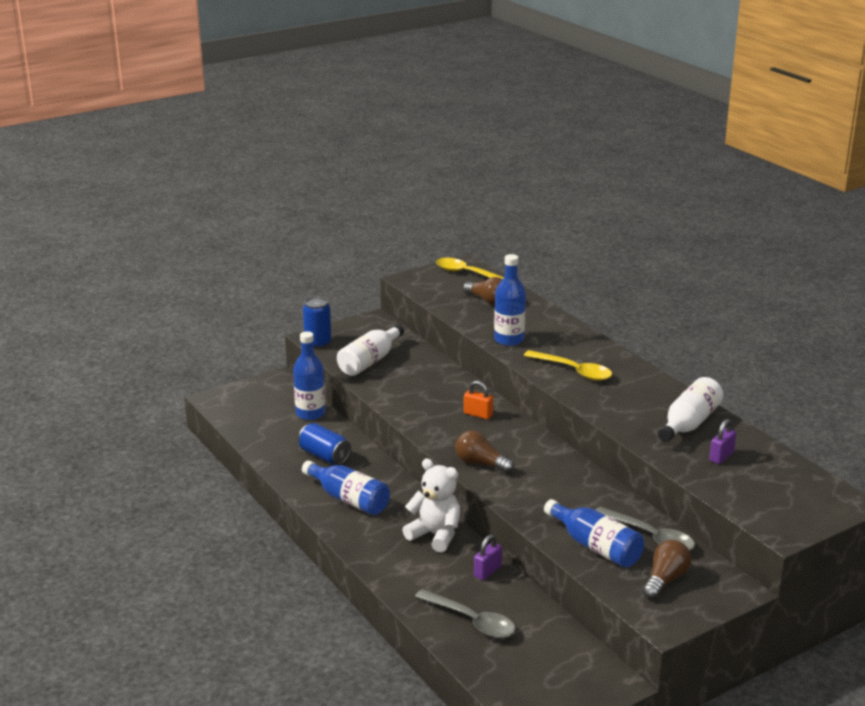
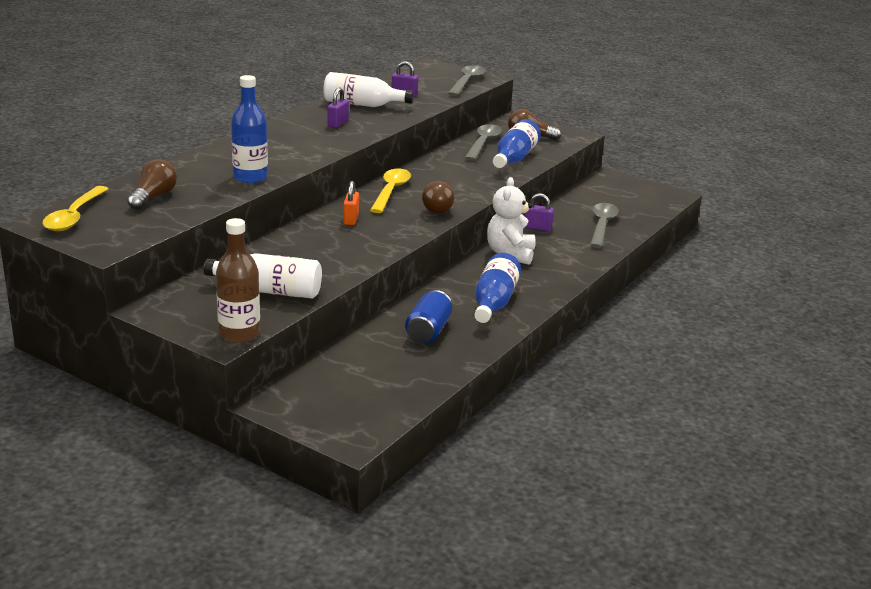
camera: 115 degrees left, 0 degrees up
(310, 413) = (344, 360): blue bottle -> none
(318, 343) = (239, 333): blue can -> brown bottle
(573, 371) = (300, 146): yellow spoon -> yellow spoon (391, 191)
(632, 399) = (338, 123): none -> purple padlock
(766, 513) = (467, 82): none -> grey spoon

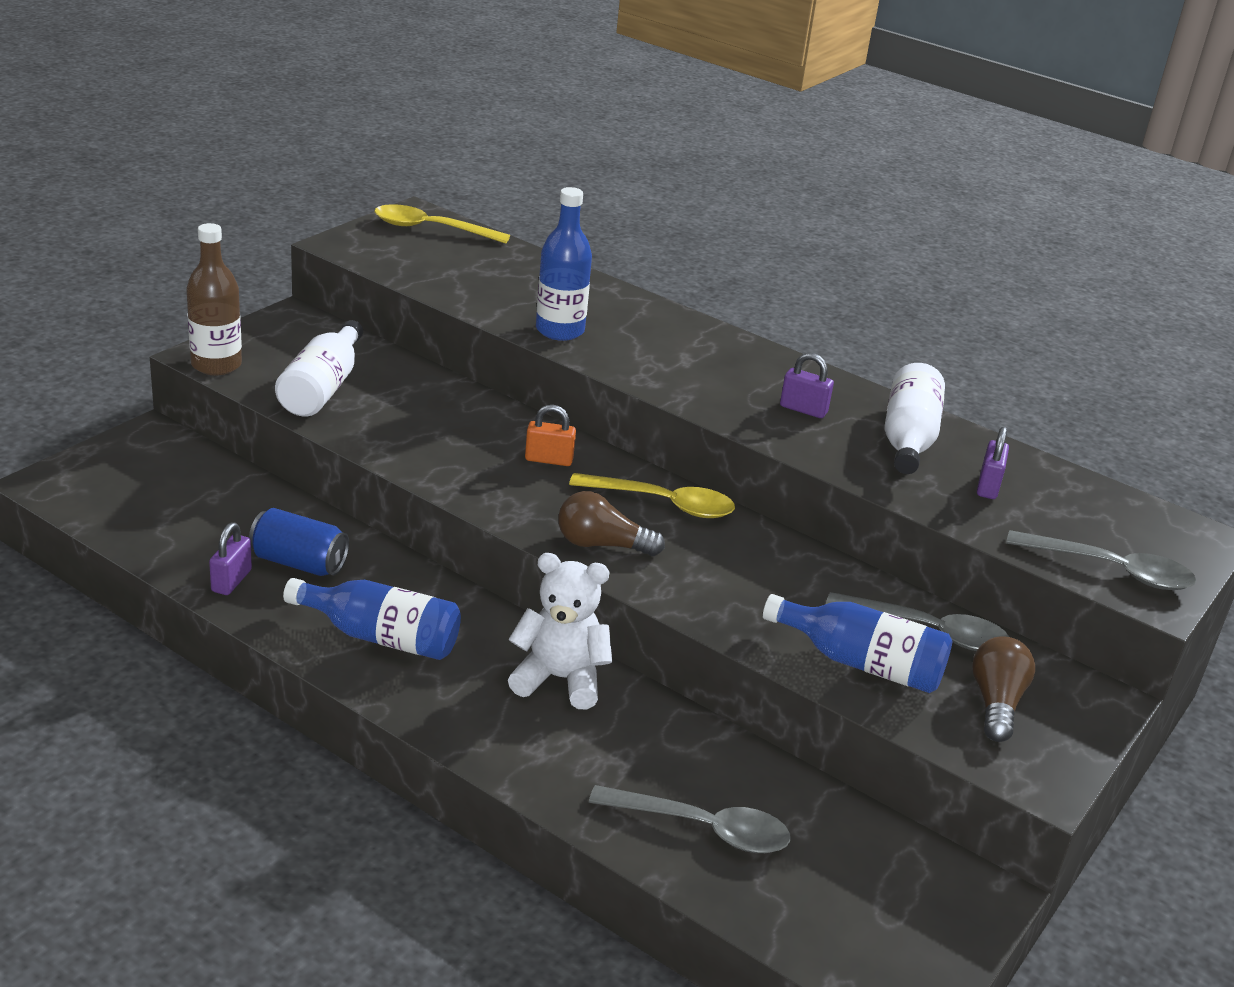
camera: 90 degrees right, 5 degrees up
(153, 197) = (488, 270): brown light bulb -> none
(537, 228) = (678, 730): purple padlock -> purple padlock (231, 581)

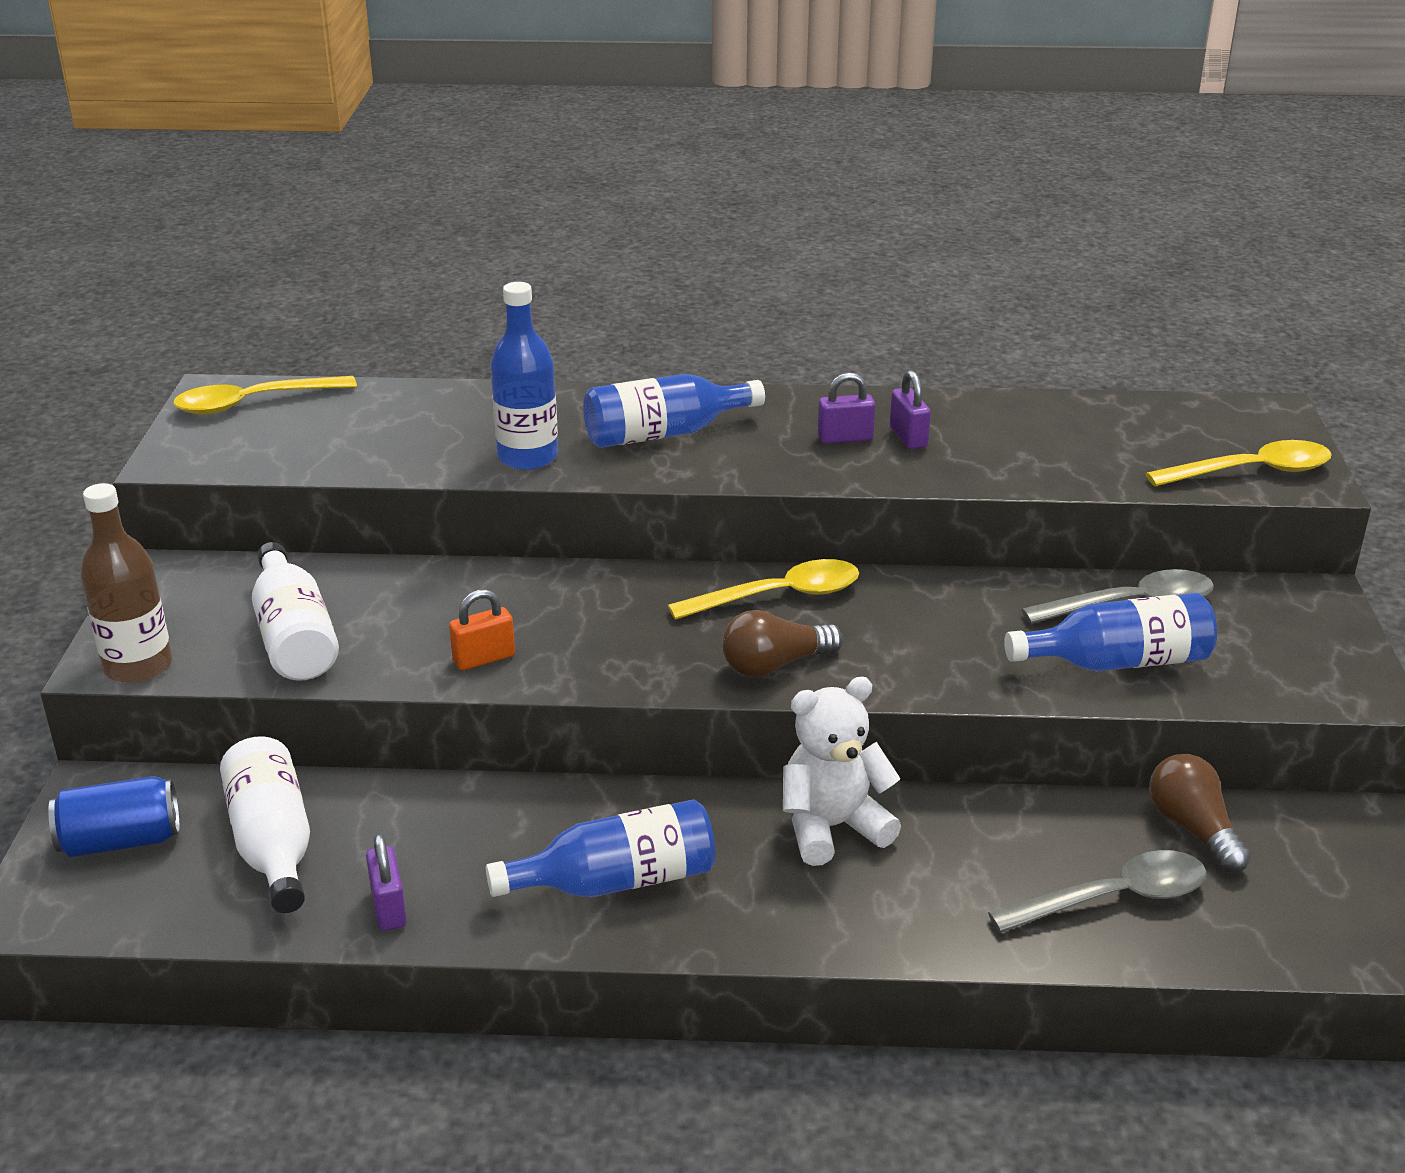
camera: 30 degrees left, 0 degrees up
(299, 563) = (438, 849): blue can -> blue can (121, 841)
(549, 459) = (621, 603): orange padlock -> orange padlock (484, 658)
(673, 353) = (664, 434): none -> blue bottle
(908, 439) = (962, 426): white bottle -> white bottle (273, 844)
(988, 486) = (1076, 441): purple padlock -> purple padlock (908, 437)
(996, 703) = (1253, 641): brown light bulb -> brown light bulb (1193, 829)
(1110, 570) = (1251, 472): grey spoon -> yellow spoon

